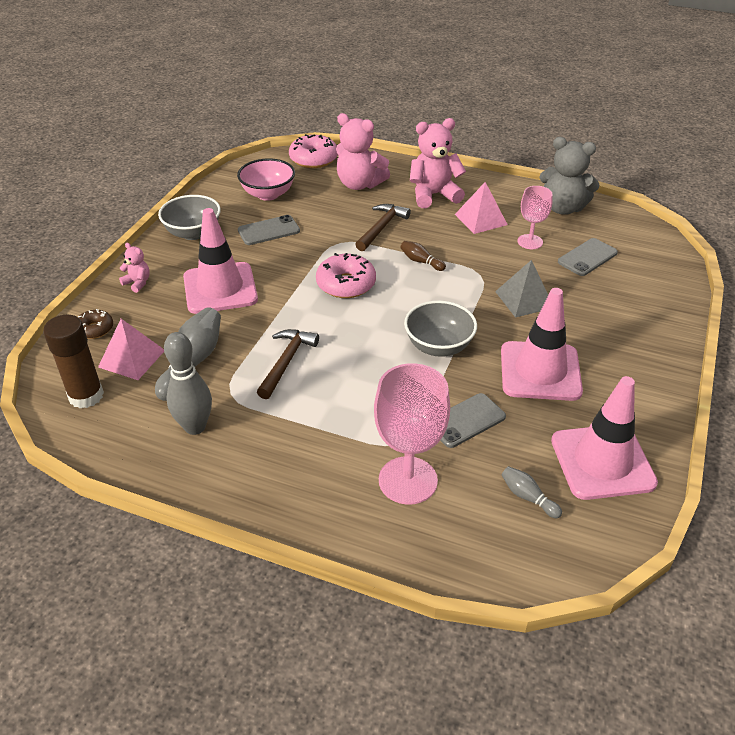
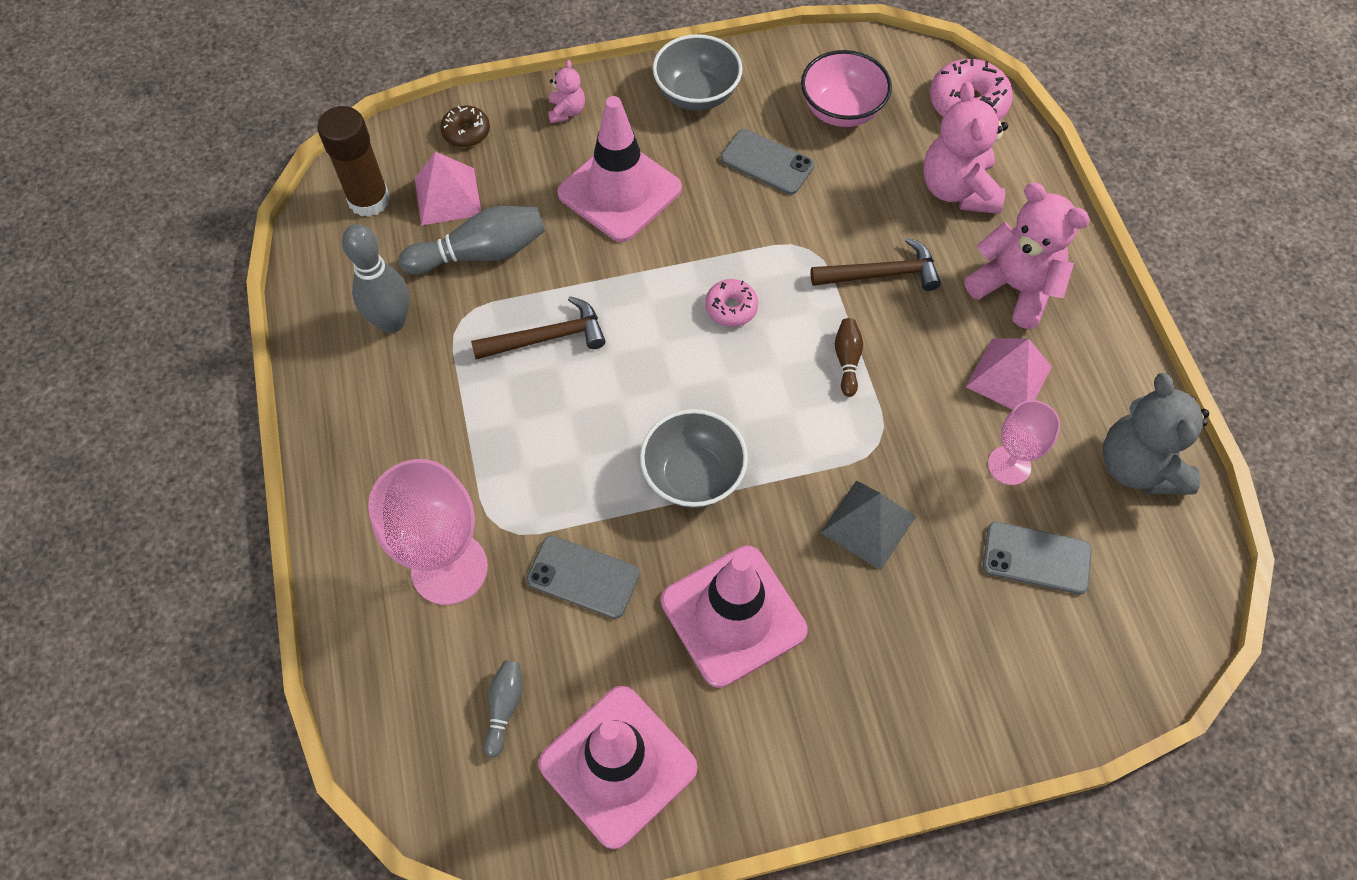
camera: 55 degrees right, 20 degrees up
(346, 284) = (731, 308): pink donut -> pink donut, size x0.59

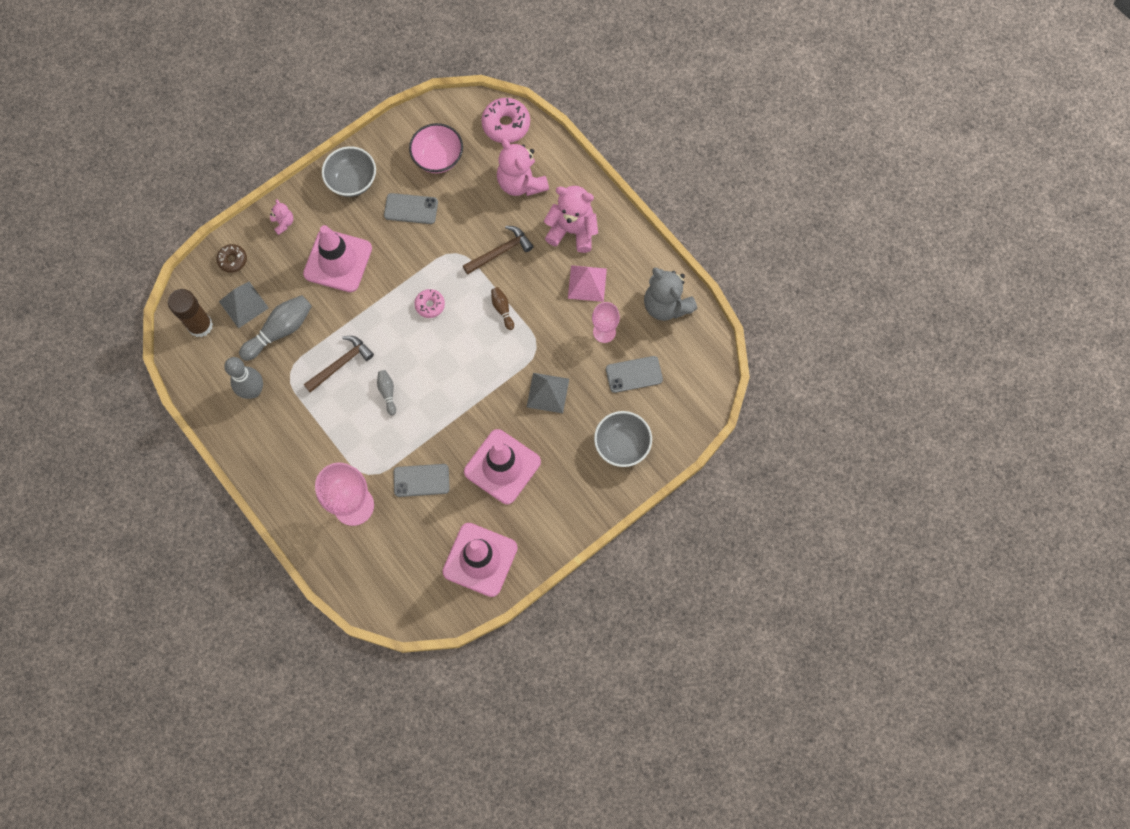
camera: 25 degrees left, 10 degrees up
(448, 196) = (243, 304): pink pyramid -> grey pyramid
(504, 707) = (414, 558): grey bowling pin -> grey bowling pin (387, 393)
(693, 475) = (451, 405): grey bowl -> grey bowl (622, 445)

